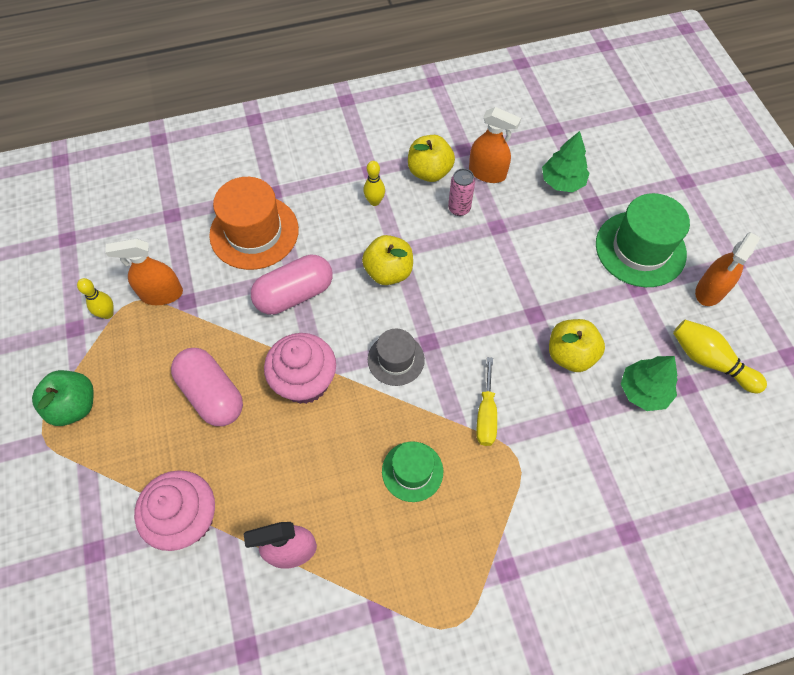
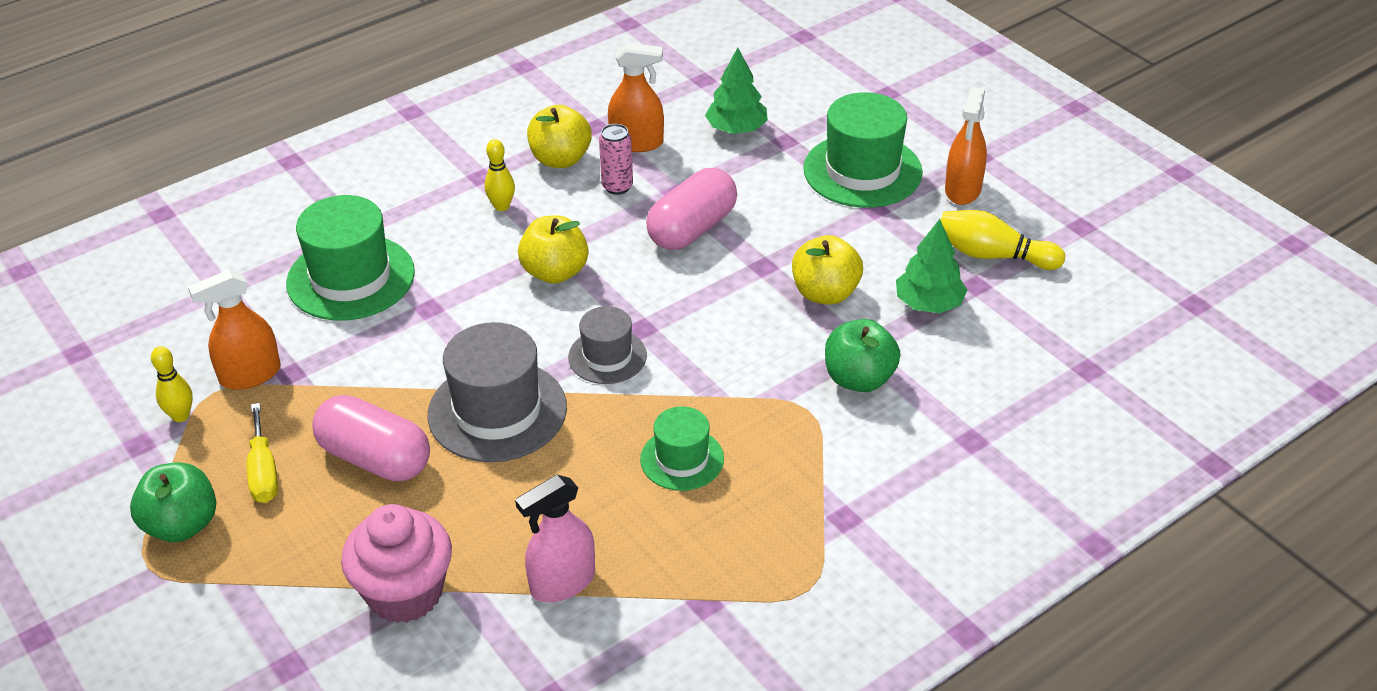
camera: 20 degrees left, 20 degrees down
(254, 232) = (350, 278): orange hat -> green hat
(294, 294) = (439, 327): pink capsule -> pink capsule (692, 229)
(305, 382) = (497, 411): pink cupcake -> grey hat
(486, 414) = (748, 378): yellow screwdriver -> yellow screwdriver (263, 472)
(565, 443) = (859, 379): none -> green apple

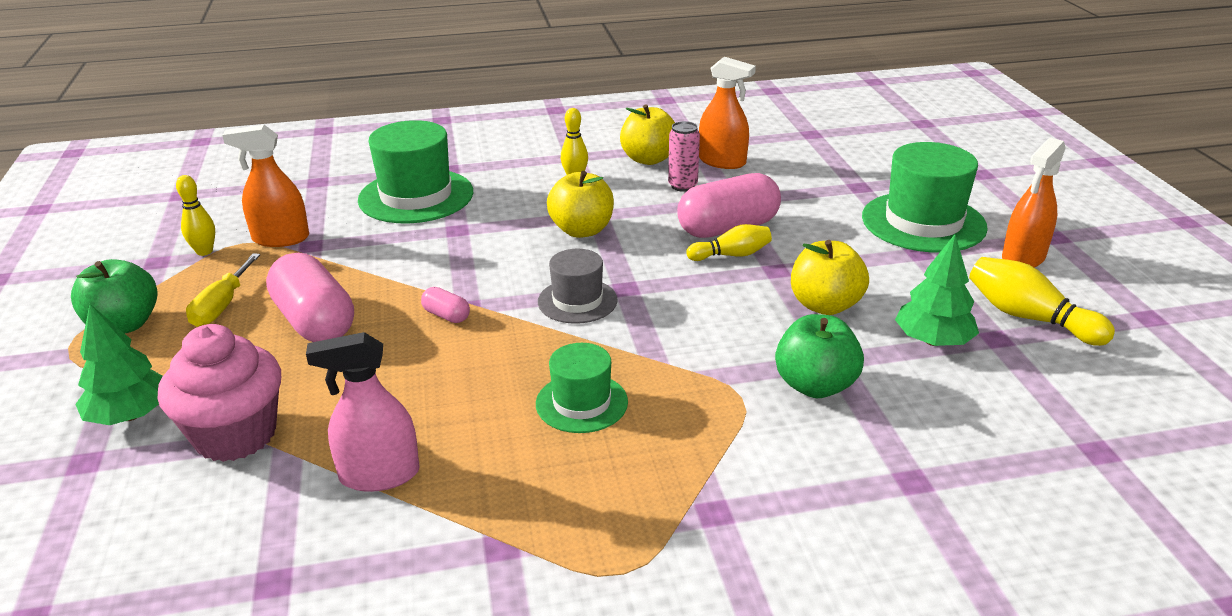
camera: 25 degrees right, 10 degrees down
(497, 411) = (446, 315): grey hat -> pink capsule
(714, 261) = (731, 255): none -> yellow bowling pin
(736, 129) = (819, 170): green tree -> green tree (131, 415)

